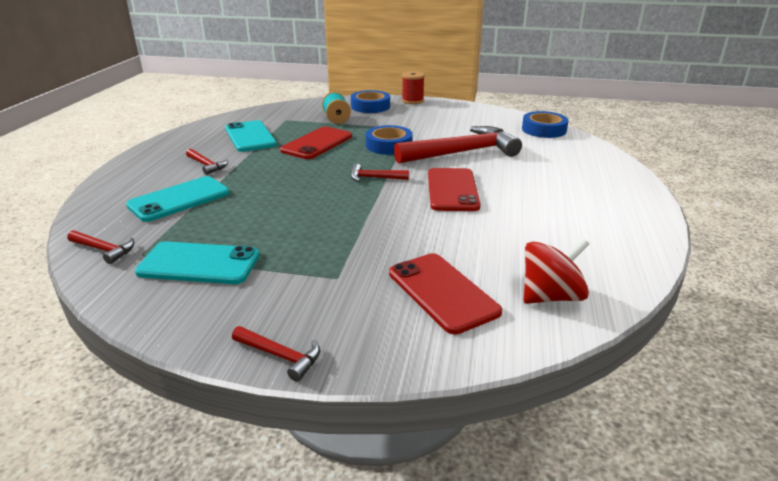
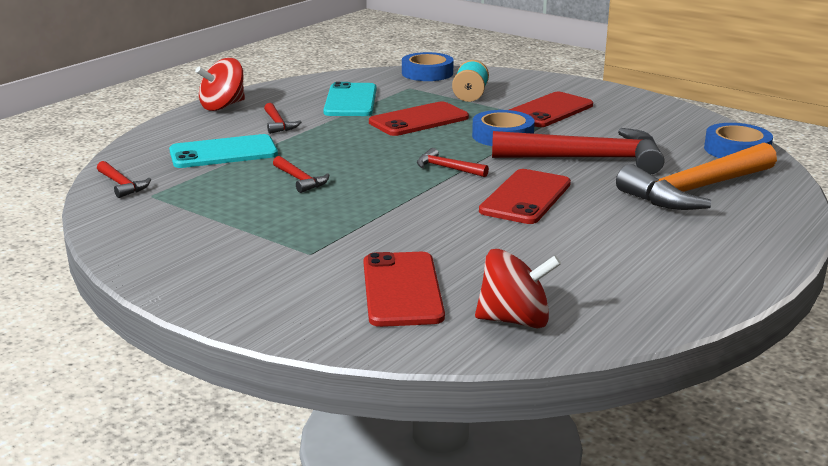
camera: 25 degrees right, 5 degrees down
(144, 158) = (223, 106): none -> red spinning top
(199, 264) = (194, 214): turquoise phone -> none
(280, 356) = (200, 302): red hammer -> red hammer (300, 180)
(370, 106) = (529, 86): blue tape -> blue tape (427, 73)
(401, 122) = (549, 111): none -> red phone
(412, 101) = (593, 87): red spool -> none
(552, 162) = (696, 190): none -> orange hammer

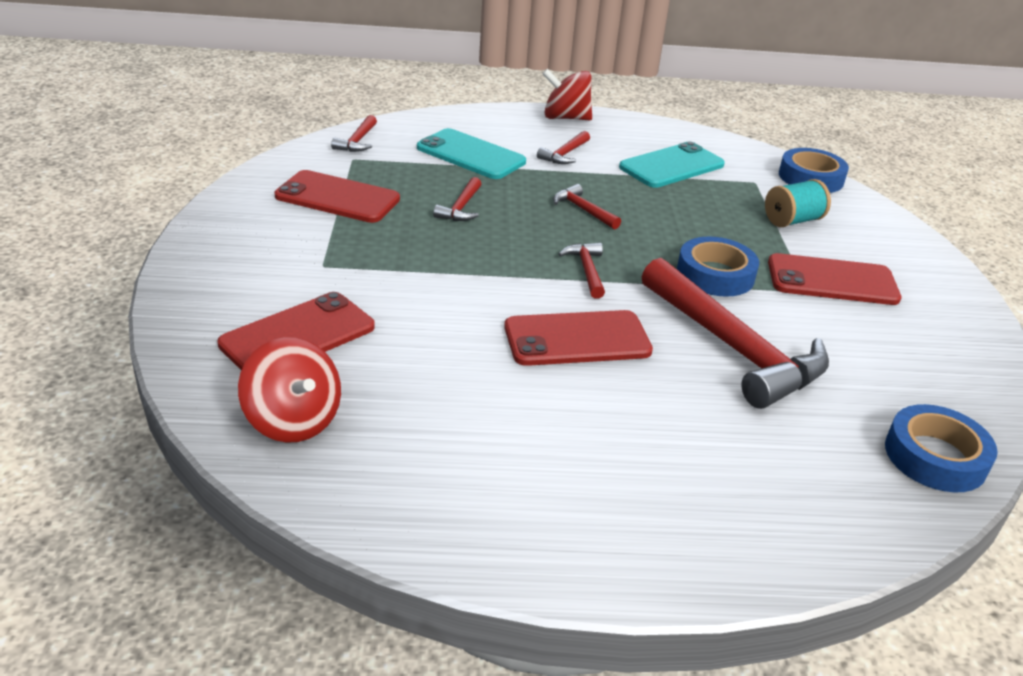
camera: 50 degrees right, 10 degrees up
(367, 144) = (583, 210): none -> red hammer
(419, 120) = (681, 215): red phone -> red phone (337, 198)
(696, 190) = (755, 456): orange hammer -> none

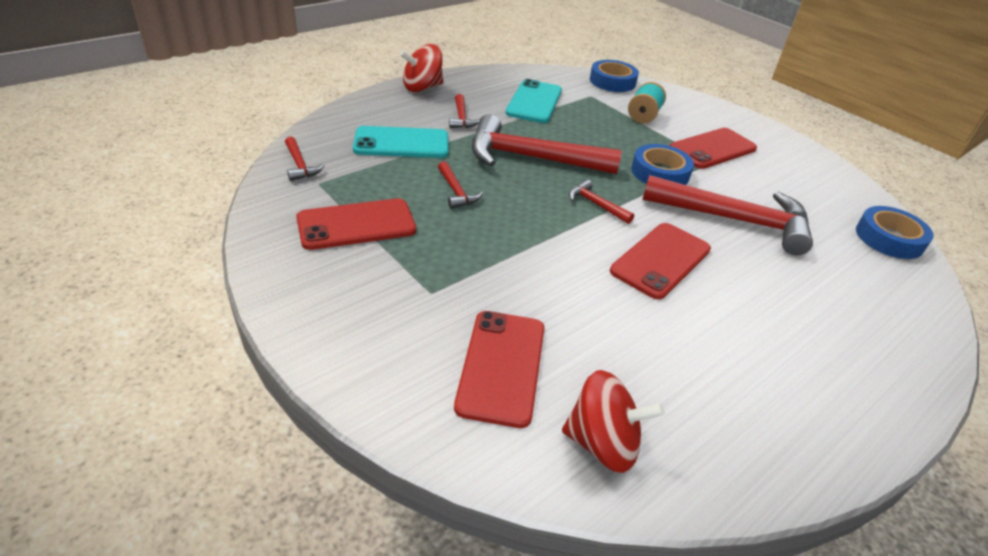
camera: 40 degrees left, 5 degrees up
(583, 210) = (532, 158): red hammer -> red hammer, size x2.29

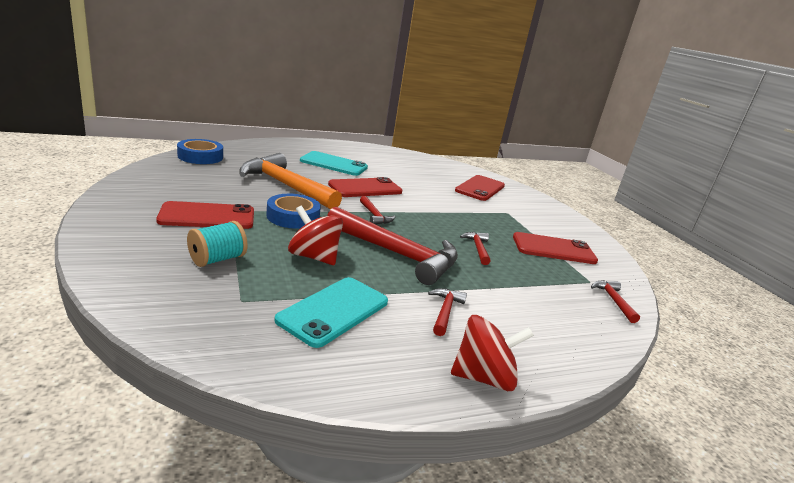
camera: 160 degrees left, 15 degrees down
(401, 143) = (519, 298): turquoise phone -> turquoise phone (334, 164)
(602, 443) = (450, 169): red spinning top -> red spinning top (314, 257)
(612, 81) = (166, 316): blue tape -> none
(734, 220) = (286, 186): red hammer -> orange hammer

